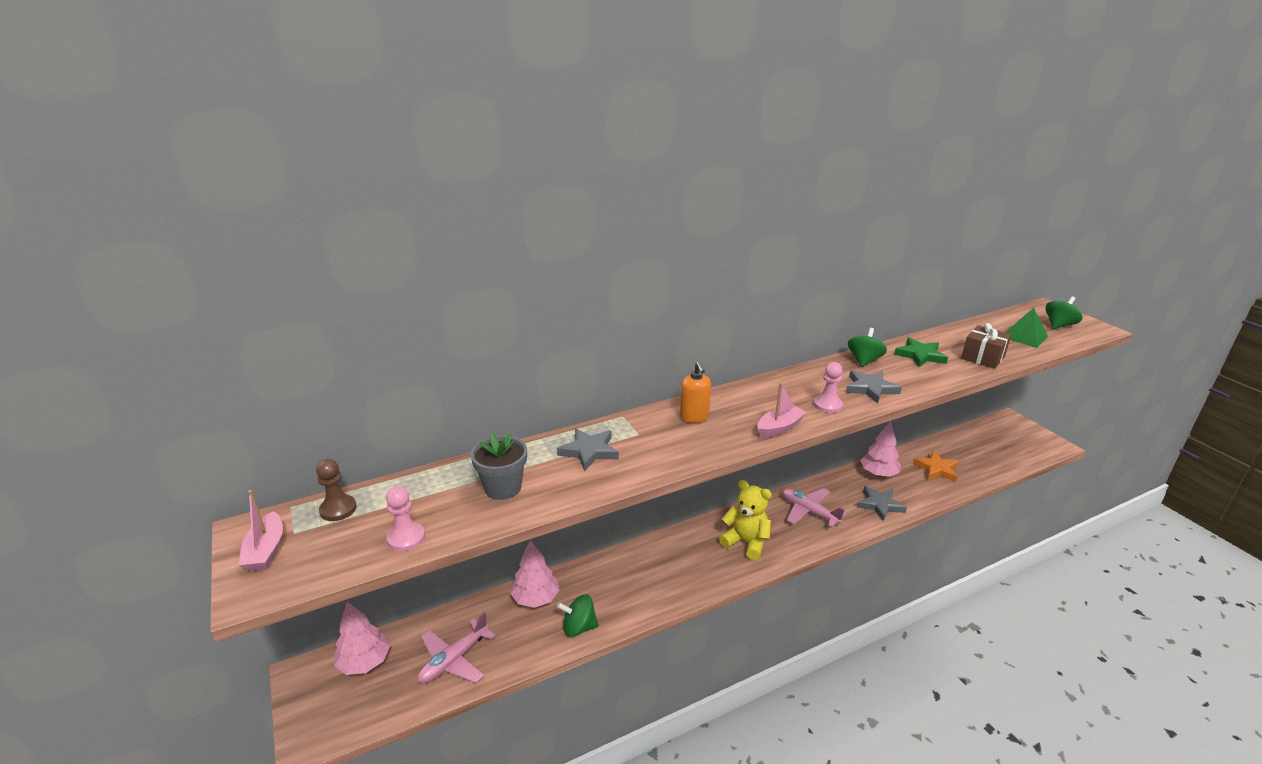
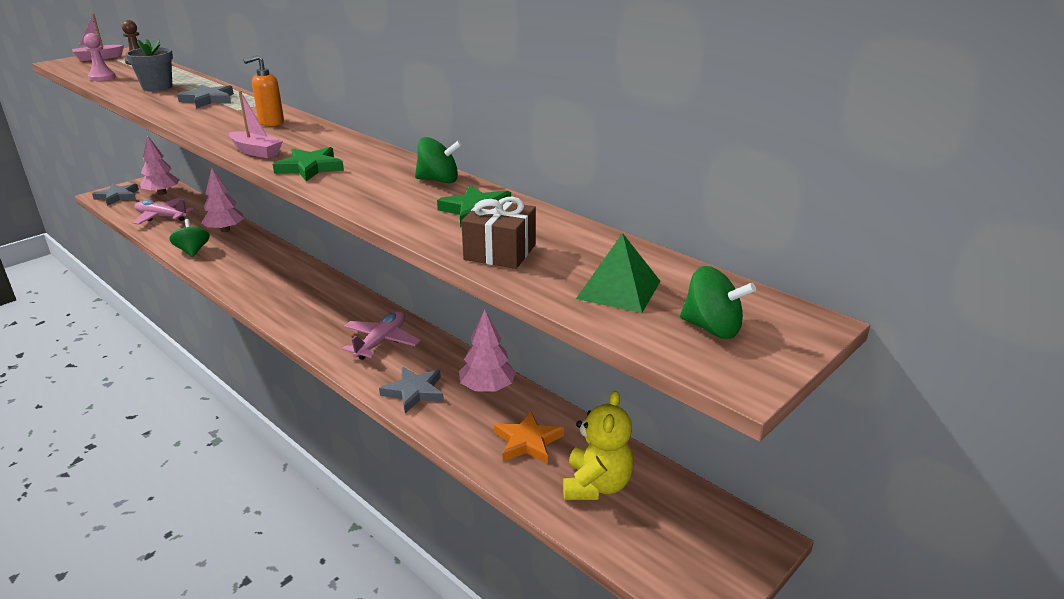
camera: 70 degrees right, 0 degrees up
(746, 542) = (316, 309): yellow teddy bear -> yellow teddy bear (596, 485)
(827, 405) = (310, 168): pink pawn -> green star
(870, 388) = (360, 186): grey star -> grey star (118, 196)

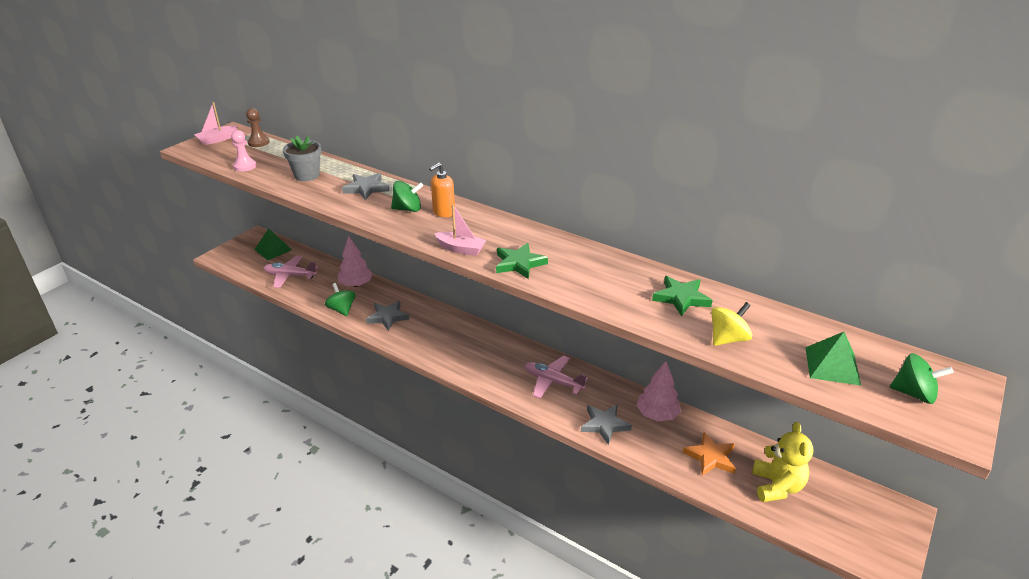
camera: 10 degrees left, 5 degrees up
(118, 196) = (235, 257): grey star -> grey star (388, 317)
(162, 193) = (273, 249): pink tree -> green pyramid
(381, 341) = (553, 382): pink plane -> pink plane turned 75 degrees counterclockwise
(438, 180) = (629, 268): green spinning top -> green spinning top (408, 209)
(500, 252) = (728, 339): brown gift -> yellow spinning top

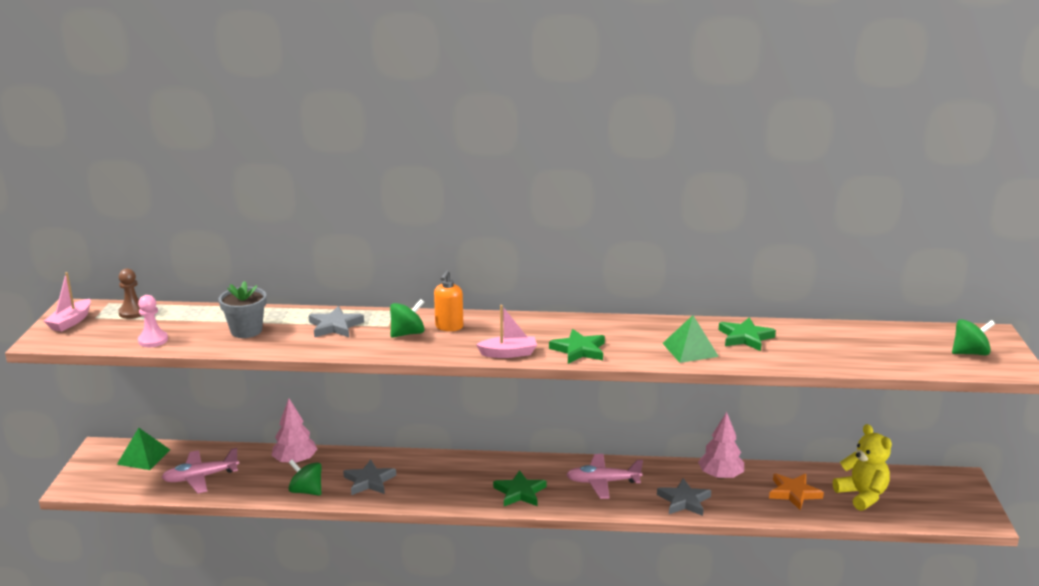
camera: 30 degrees left, 10 degrees down
(482, 366) = (520, 492): none -> green star
(728, 339) = (812, 356): yellow spinning top -> none
(832, 365) = (901, 352): green pyramid -> green pyramid (690, 349)

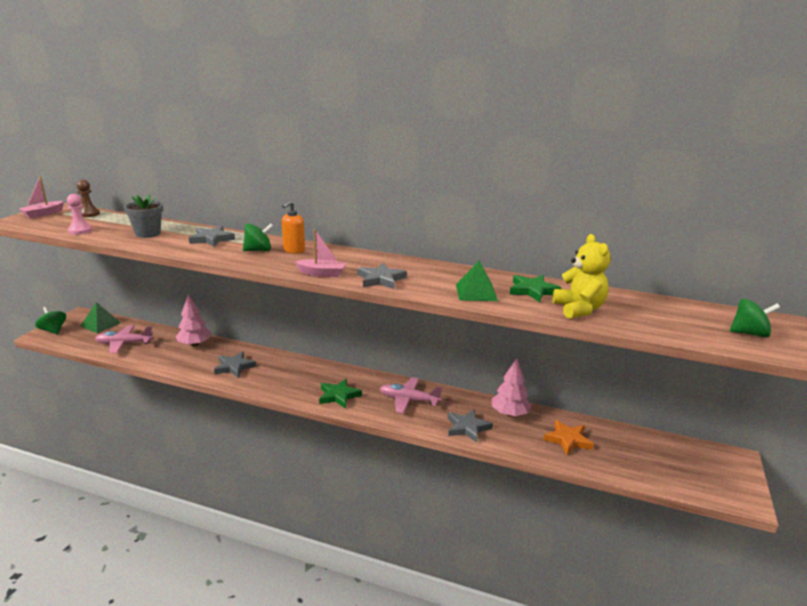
camera: 15 degrees right, 0 degrees up
(306, 491) = (186, 365): green spinning top -> green spinning top (53, 330)
(579, 350) = (381, 279): green star -> grey star
(862, 495) = (631, 454): yellow teddy bear -> yellow teddy bear (579, 309)

